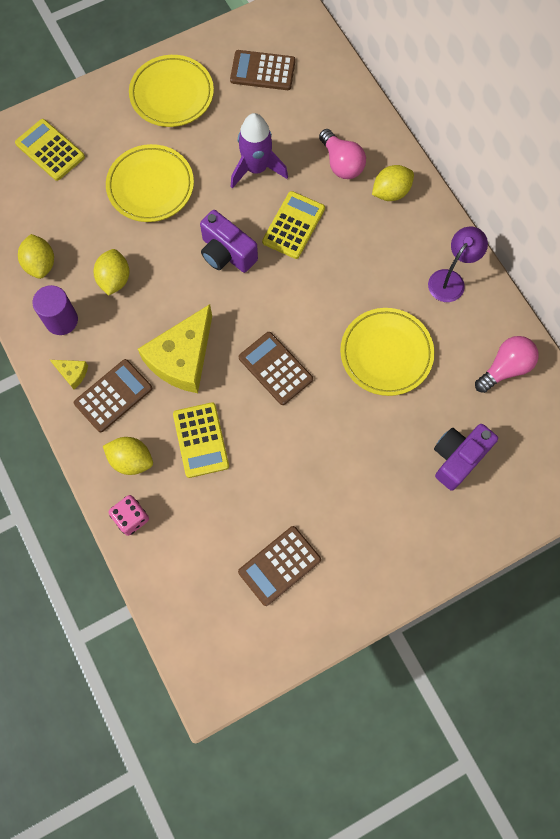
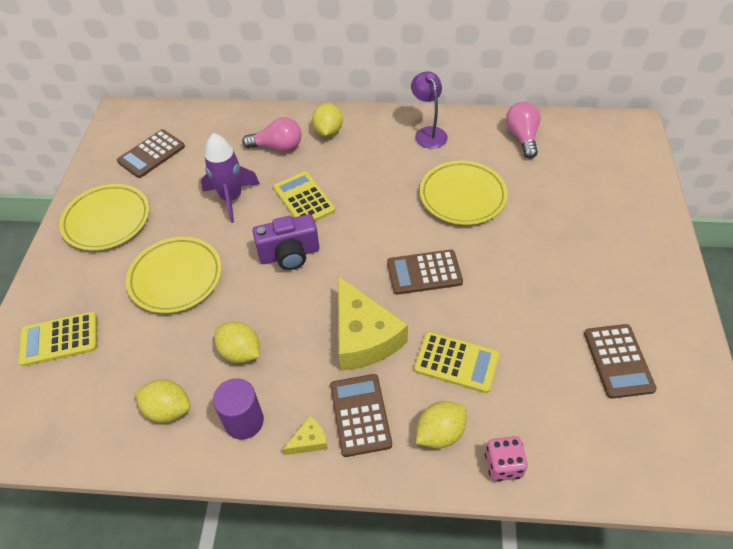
camera: 55 degrees left, 20 degrees down
(458, 458) = (581, 196): purple camera -> none

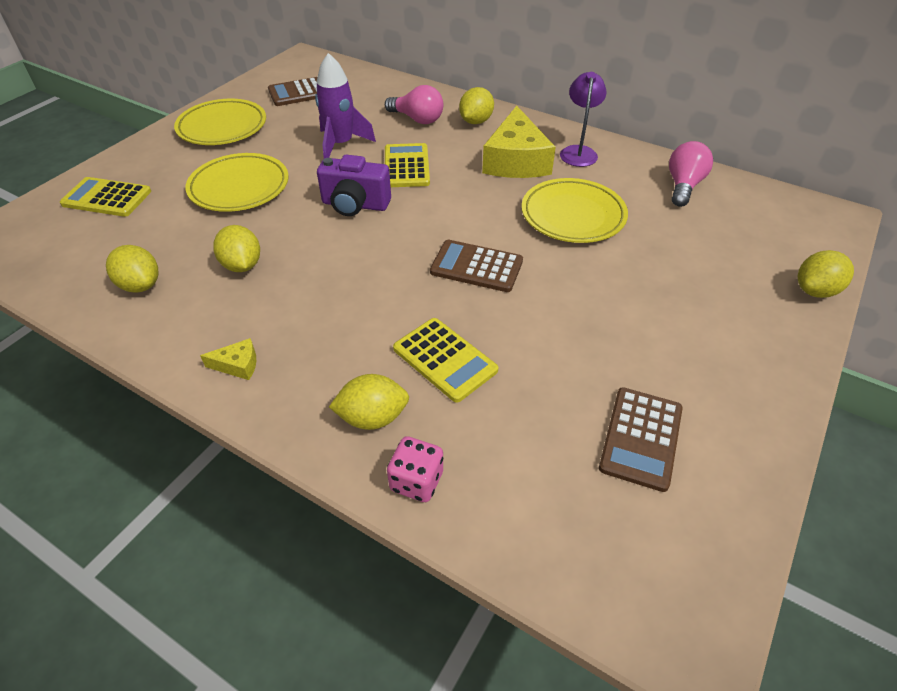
camera: 25 degrees right, 5 degrees down
(244, 421) = (195, 322): purple cylinder -> none
(360, 415) = (306, 364): brown calculator -> none
(363, 336) = (367, 298): yellow cheese -> yellow cheese (516, 160)
(655, 195) = (815, 291): none -> yellow lemon

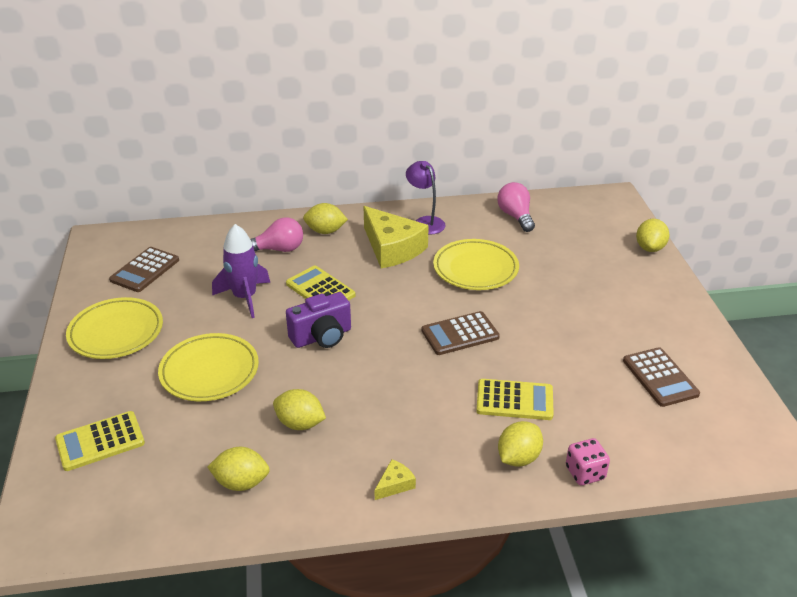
camera: 40 degrees left, 10 degrees down
(476, 121) = (325, 231): yellow lemon -> yellow lemon turned 75 degrees counterclockwise

